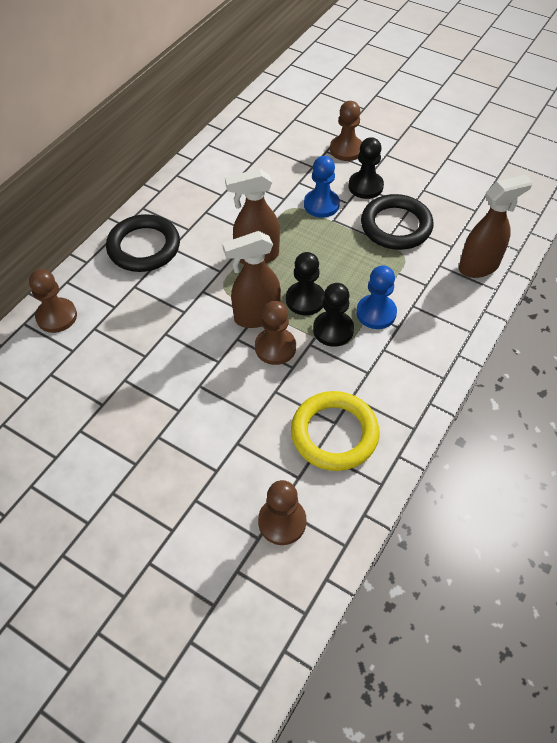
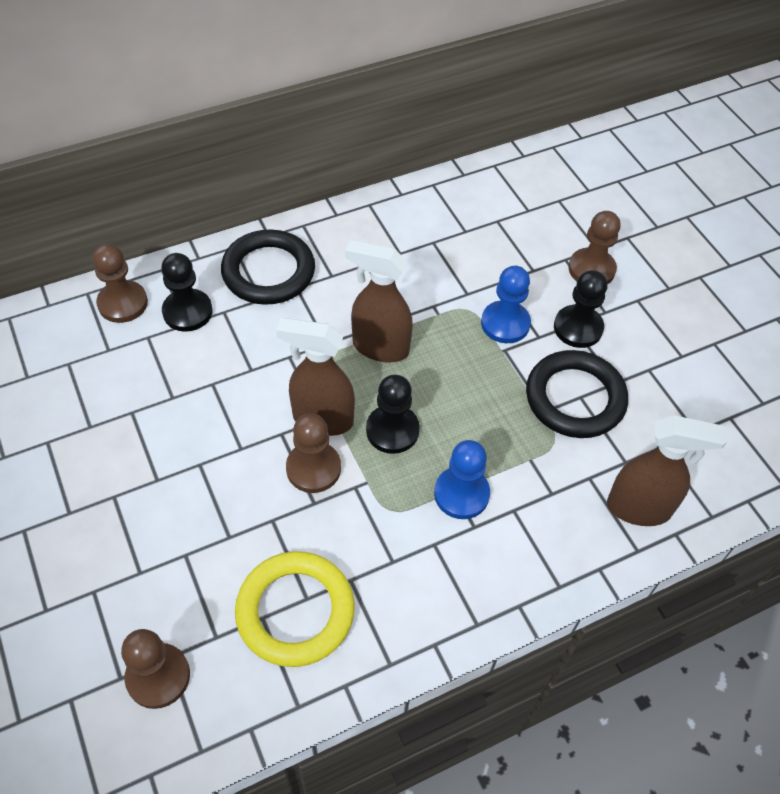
camera: 30 degrees right, 0 degrees up
(333, 330) = (394, 485): black pawn -> black pawn (187, 312)

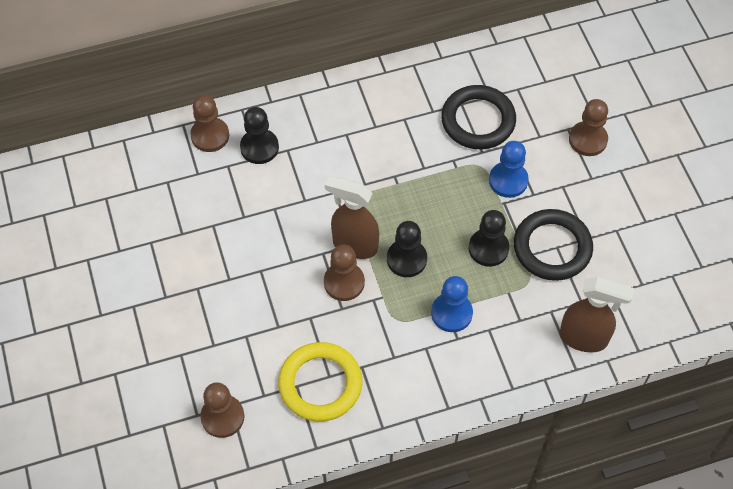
camera: 10 degrees right, 5 degrees up
(268, 272) = (325, 119): black ring -> black ring (478, 120)
(380, 347) = (406, 191): brown spray bottle -> none
(578, 328) = (566, 190): black pawn -> black pawn (488, 248)

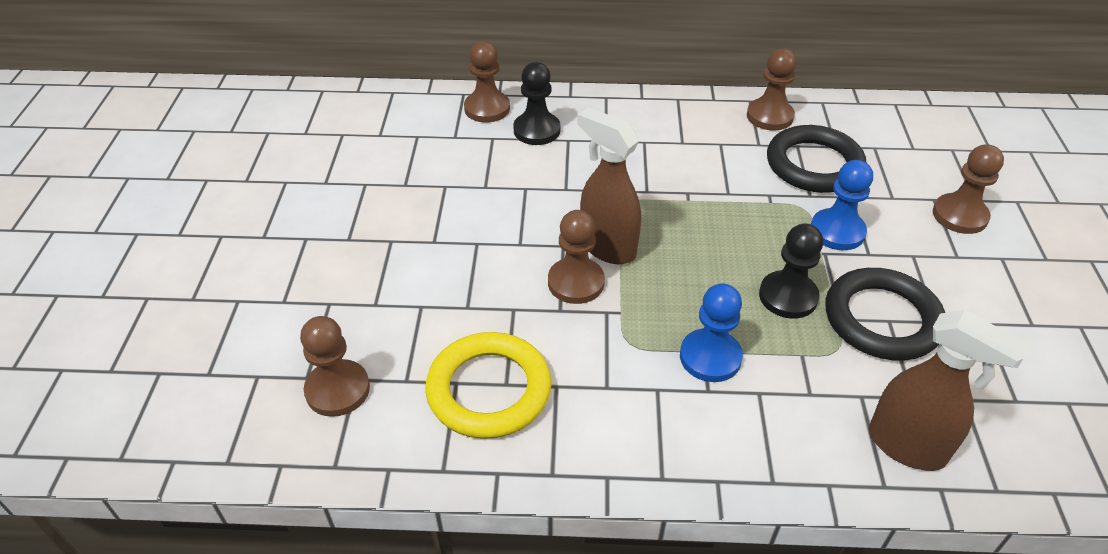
camera: 20 degrees right, 15 degrees down
(406, 259) = (670, 279): black pawn -> none
(433, 78) = (769, 116): none -> brown pawn

